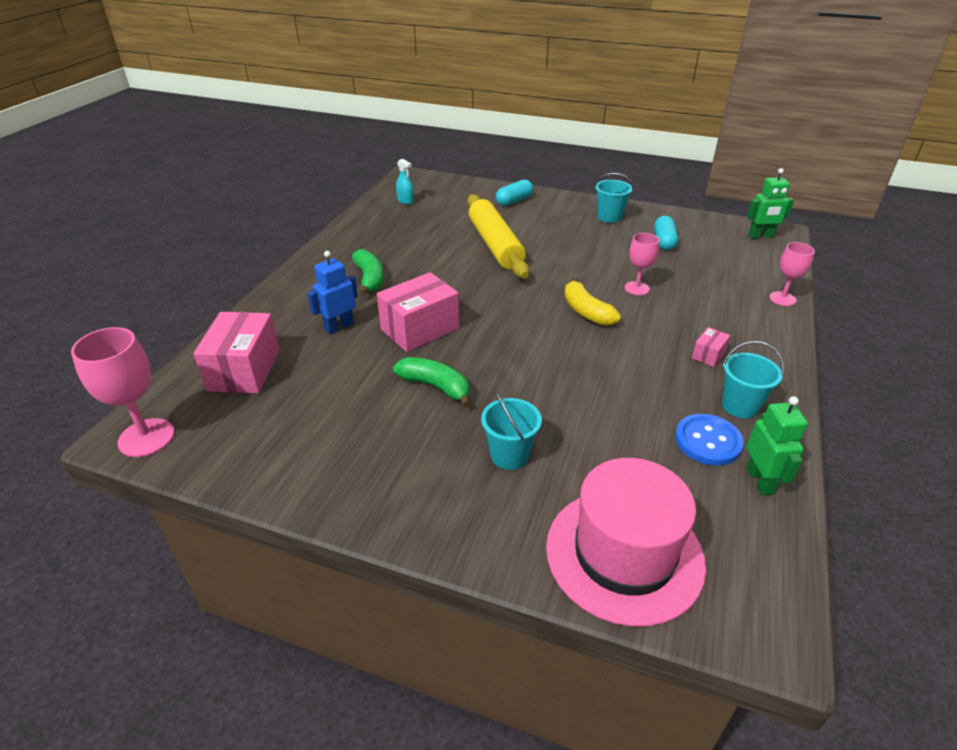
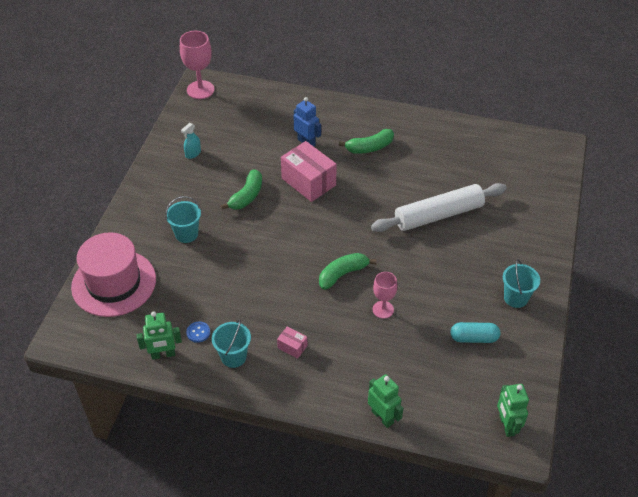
camera: 85 degrees right, 10 degrees up
(244, 370) = (258, 110): pink box -> none
(405, 201) = (506, 150): turquoise spray bottle -> turquoise spray bottle (193, 153)
(495, 245) = (438, 215): yellow rolling pin -> white rolling pin
(514, 201) = (530, 224): turquoise capsule -> none
(586, 311) = (342, 274): yellow banana -> green banana
(708, 441) = (198, 332): blue button -> blue button, size x0.55
(782, 299) = (382, 417): pink goblet -> green robot

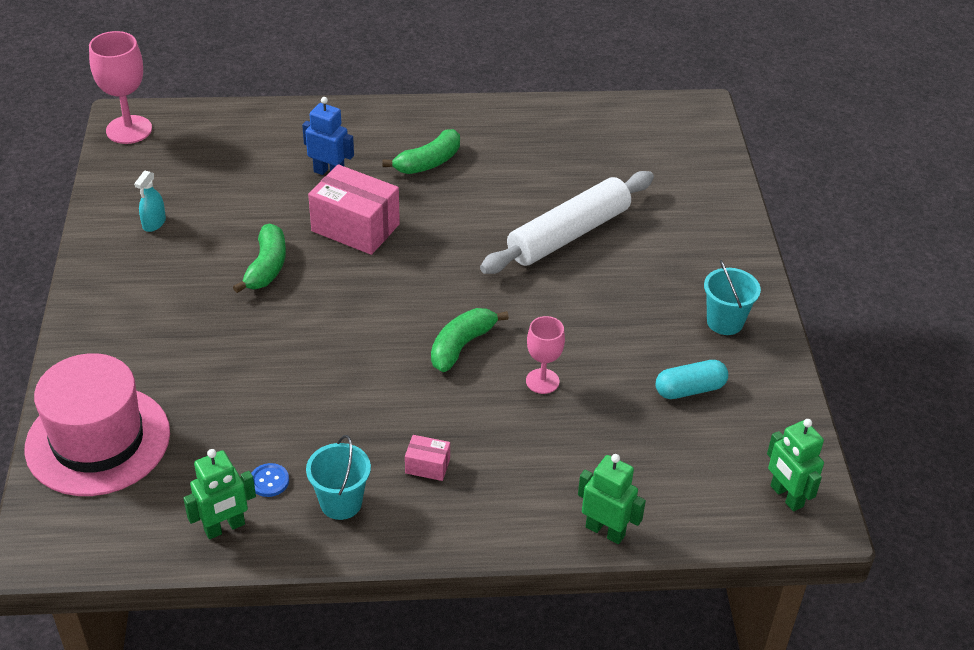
camera: 20 degrees left, 5 degrees down
(186, 234) = (191, 342): turquoise bucket -> none

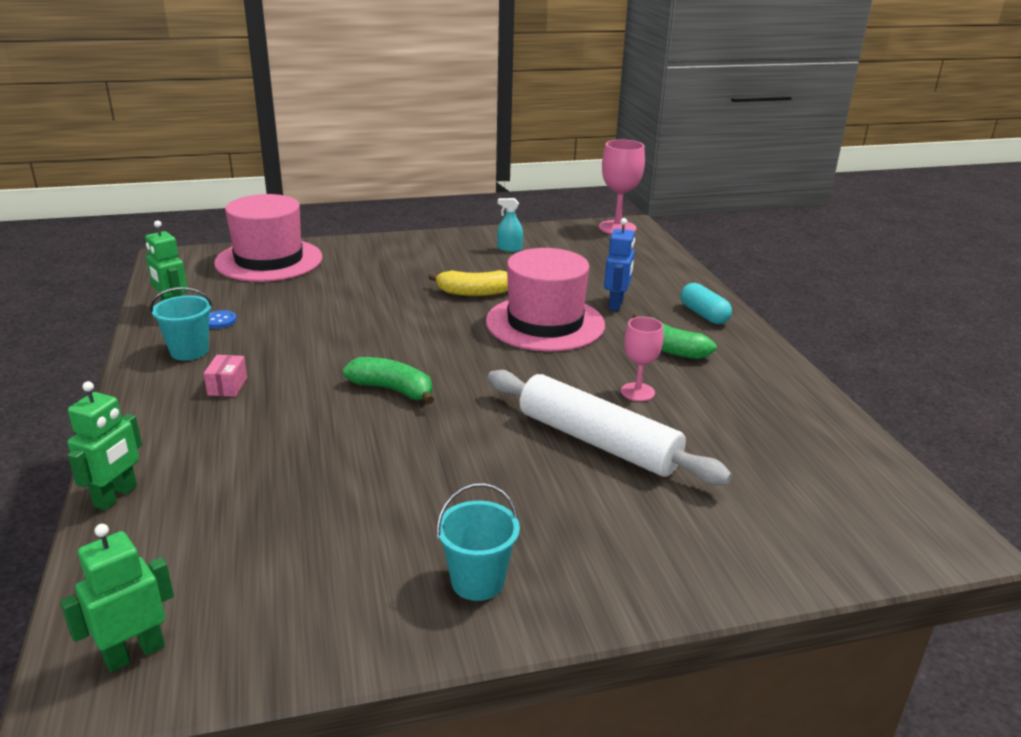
camera: 80 degrees right, 15 degrees down
(266, 267) = (474, 293): green banana -> yellow banana
(355, 227) = (545, 323): pink box -> pink hat
(542, 381) = (346, 441): pink goblet -> pink goblet (637, 392)
(690, 389) = (340, 552): turquoise capsule -> turquoise capsule (704, 314)

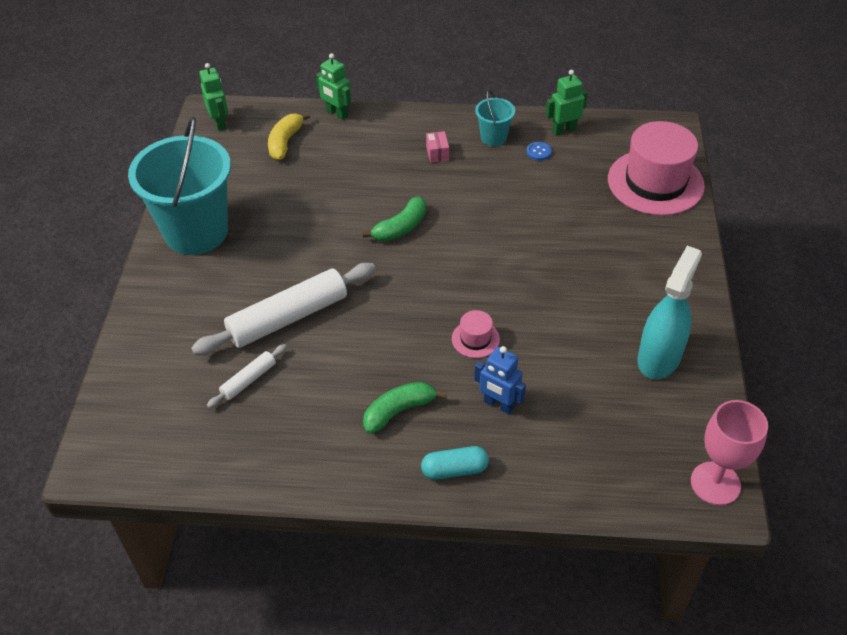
camera: 110 degrees right, 20 degrees up
(227, 386) = (437, 153): pink box -> pink box turned 60 degrees clockwise
(474, 293) = (552, 305): yellow banana -> yellow banana (285, 142)
(477, 581) = (196, 232): turquoise bucket -> turquoise bucket, size x2.24
(509, 249) = (659, 357): turquoise spray bottle -> turquoise spray bottle, size x2.26
(545, 323) = (475, 339): pink hat -> pink hat, size x0.44
(637, 392) = (339, 363): pink goblet -> none
(714, 448) = (249, 380): none -> white rolling pin

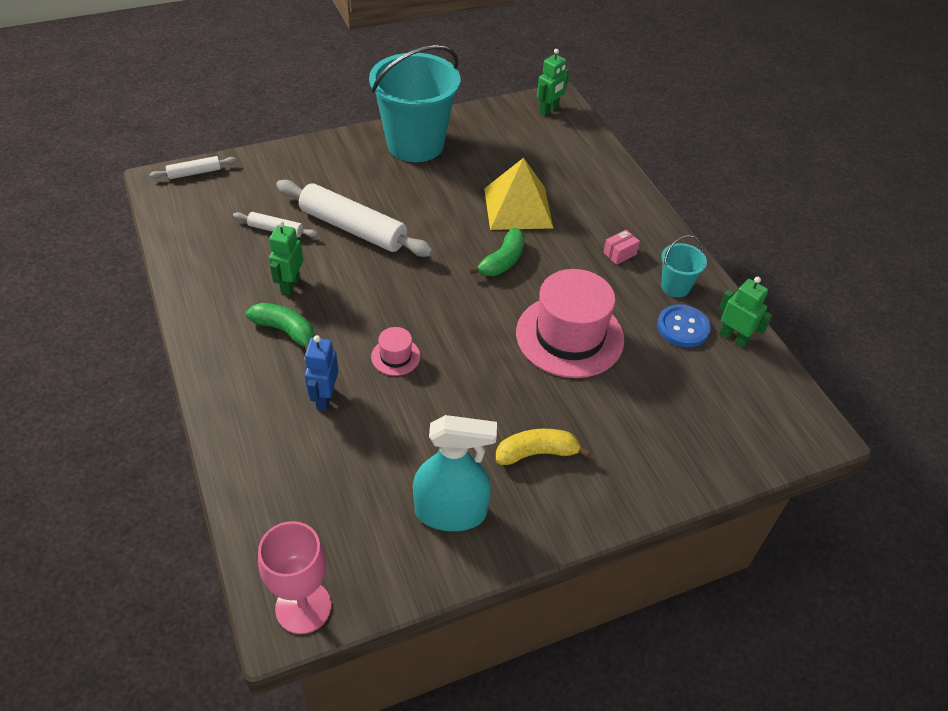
camera: 60 degrees right, 0 degrees up
(101, 428) = (194, 173): none -> white rolling pin
(285, 142) = (555, 154): yellow banana -> yellow banana (536, 453)
(336, 114) = (618, 171): green robot -> green robot (290, 284)
(339, 193) = (518, 208): none -> yellow pyramid
(401, 228) = (502, 261): green banana -> green banana turned 75 degrees counterclockwise
(454, 470) = (237, 389): turquoise capsule -> none
(538, 152) = (683, 327): blue button -> blue button, size x1.81
(655, 182) = (714, 441): pink hat -> pink hat (569, 336)

